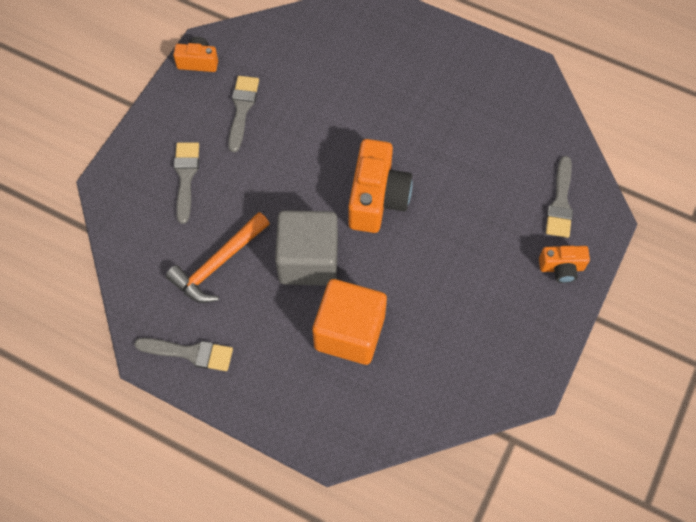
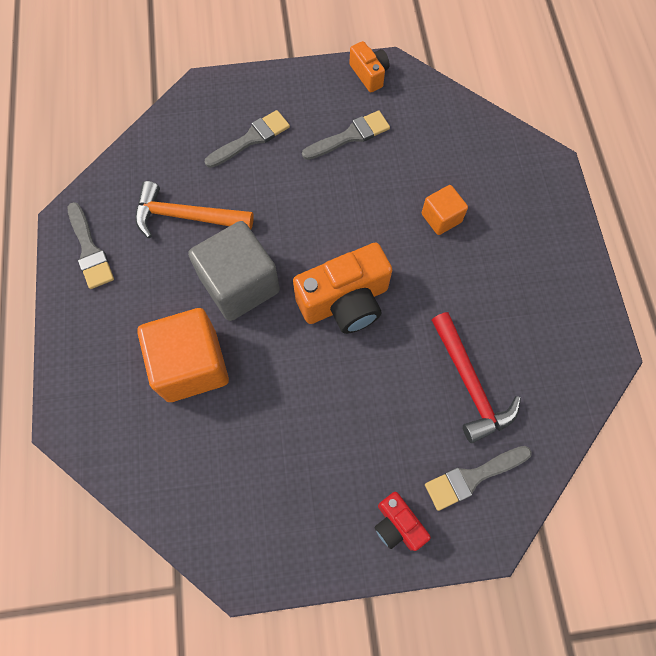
camera: 55 degrees right, 5 degrees up
(359, 96) = (441, 218): none -> orange cube
(496, 161) = (470, 384): none -> red hammer
(561, 268) = (397, 524): orange camera -> red camera

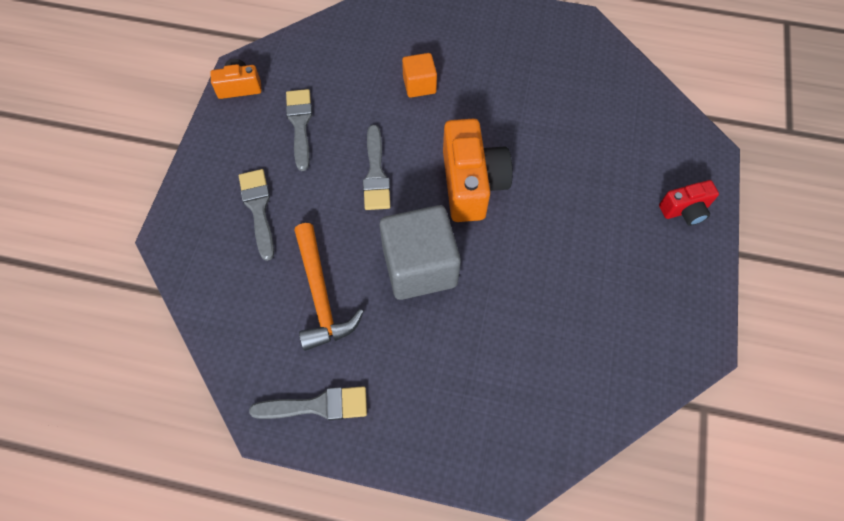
camera: 70 degrees left, 5 degrees down
(186, 216) = (321, 295): orange hammer -> orange hammer turned 45 degrees counterclockwise
(191, 365) = (489, 335): orange cube -> none
(470, 384) = (580, 119): red hammer -> none
(472, 477) = (658, 145): grey brush -> grey brush (376, 173)

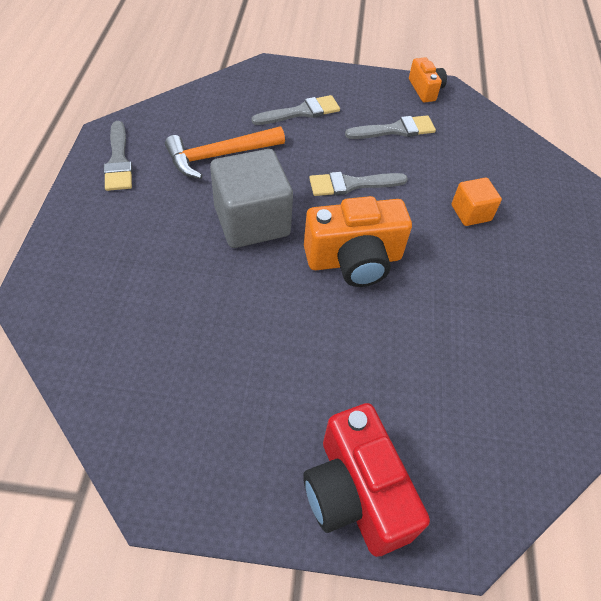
camera: 80 degrees right, 10 degrees down
(684, 210) = (355, 494): red camera -> red camera, size x1.85

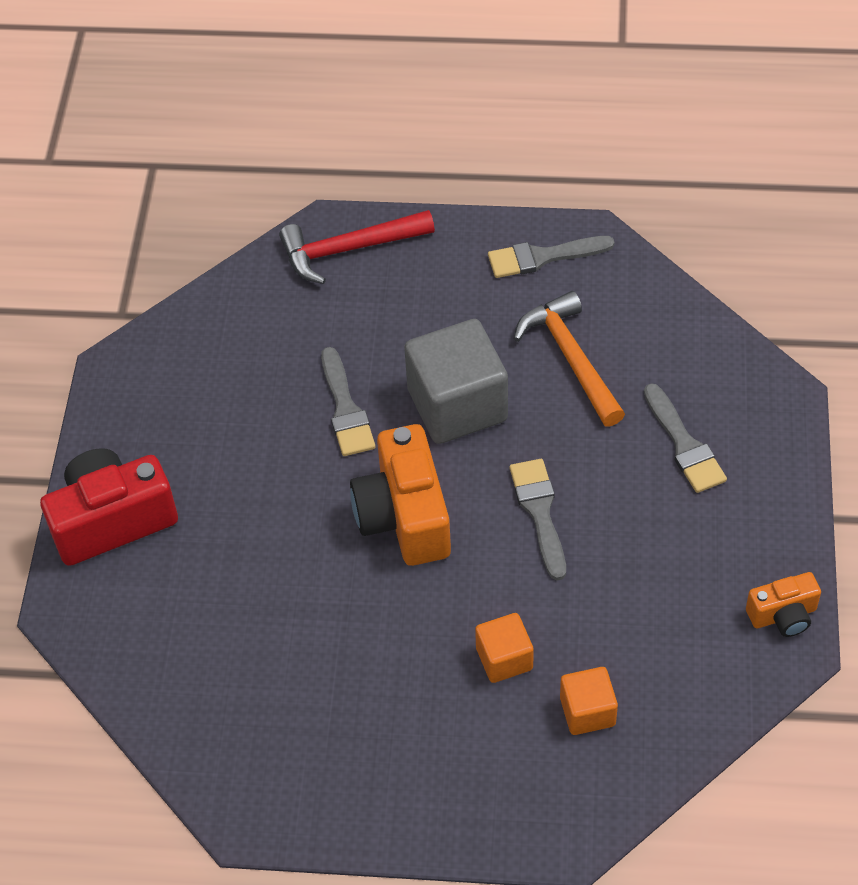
camera: 95 degrees right, 0 degrees up
(65, 282) = (348, 249): none -> red hammer
(395, 130) = (669, 568): grey brush -> grey brush (345, 409)
(503, 176) = (587, 711): none -> orange cube

